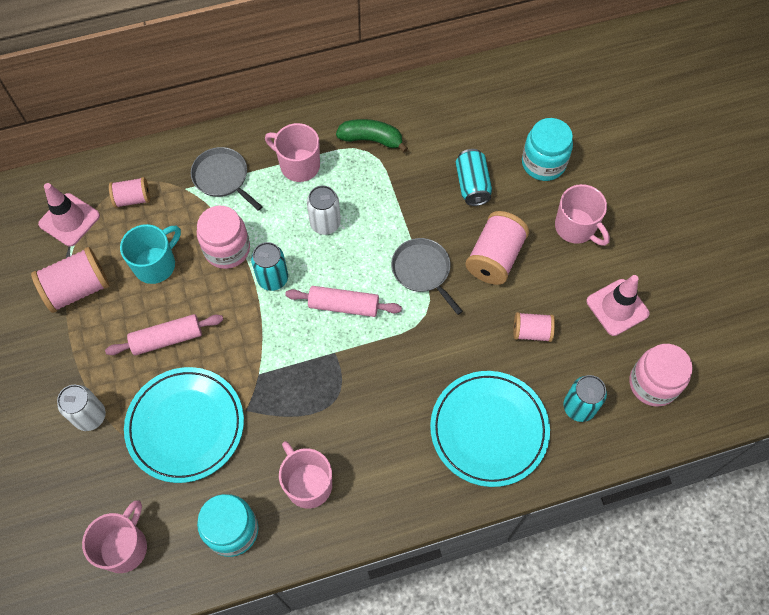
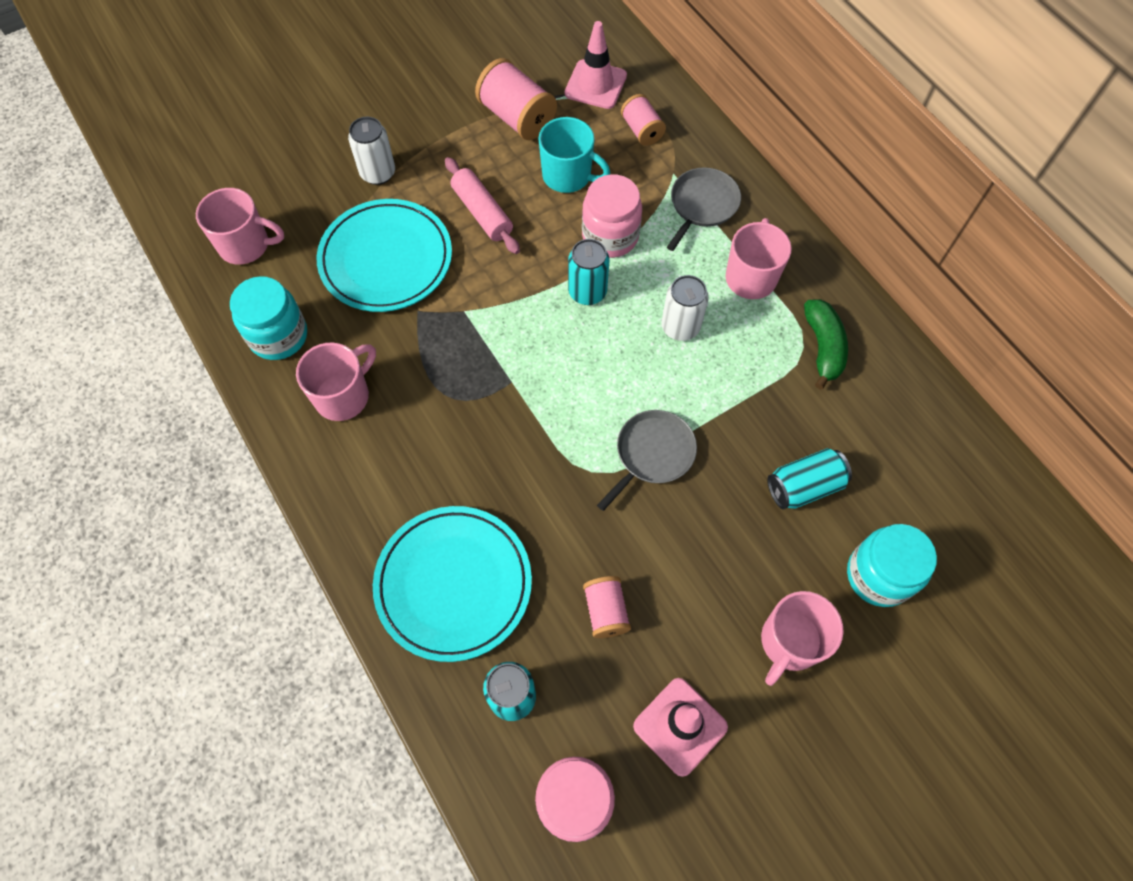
camera: 75 degrees right, 0 degrees up
(343, 306) = (575, 375): pink rolling pin -> none
(495, 258) = (702, 539): pink spool -> none

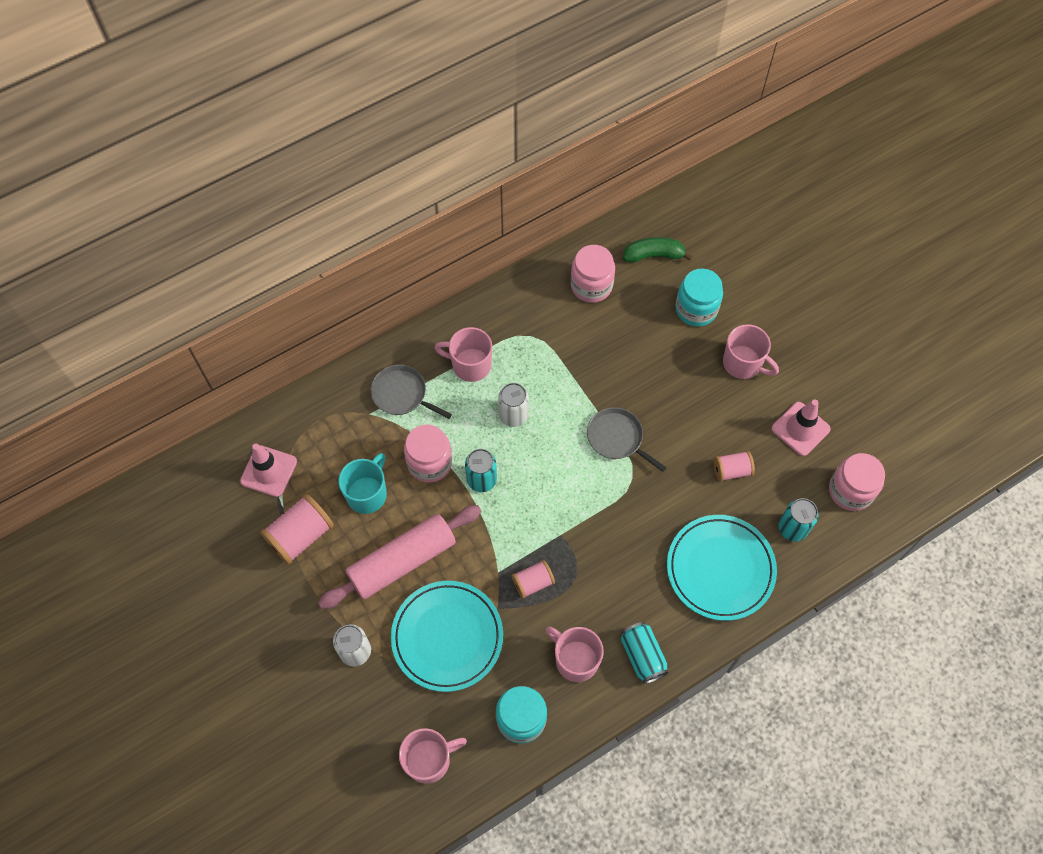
camera: 90 degrees left, 0 degrees up
(246, 245) = (429, 760): pink mug -> pink mug turned 60 degrees clockwise
(482, 212) = (402, 561): pink rolling pin -> pink rolling pin, size x1.62
(642, 130) = (323, 436): pink spool -> pink spool (533, 582)
(804, 486) = (637, 345): turquoise can -> turquoise can (642, 656)
(823, 347) = (530, 323): green banana -> green banana (653, 255)
(897, 426) = (591, 285): none -> pink jar

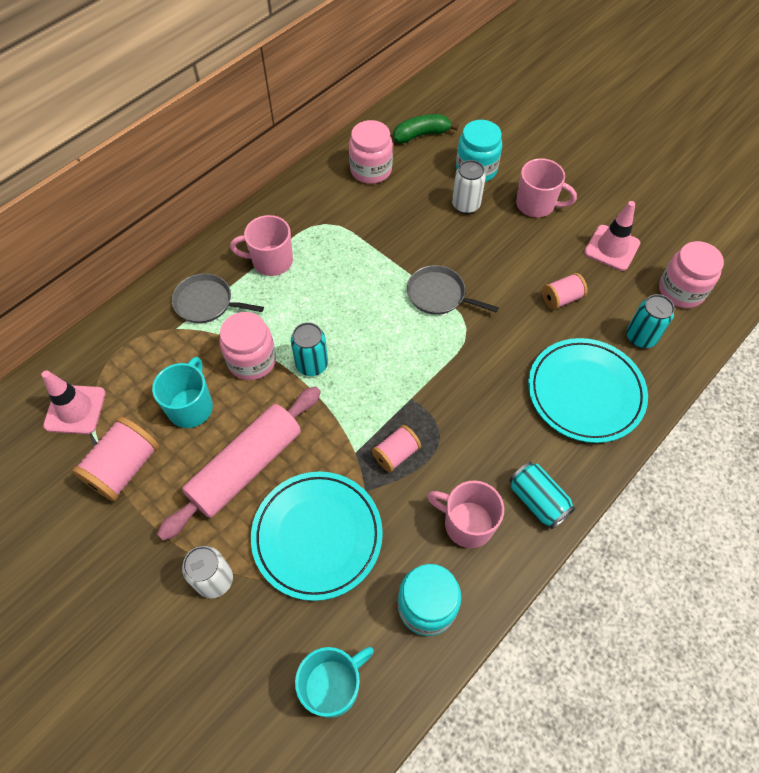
camera: 15 degrees left, 5 degrees down
(429, 760) = (333, 686): pink mug -> turquoise mug
(513, 415) = (328, 297): white can -> white can (465, 205)

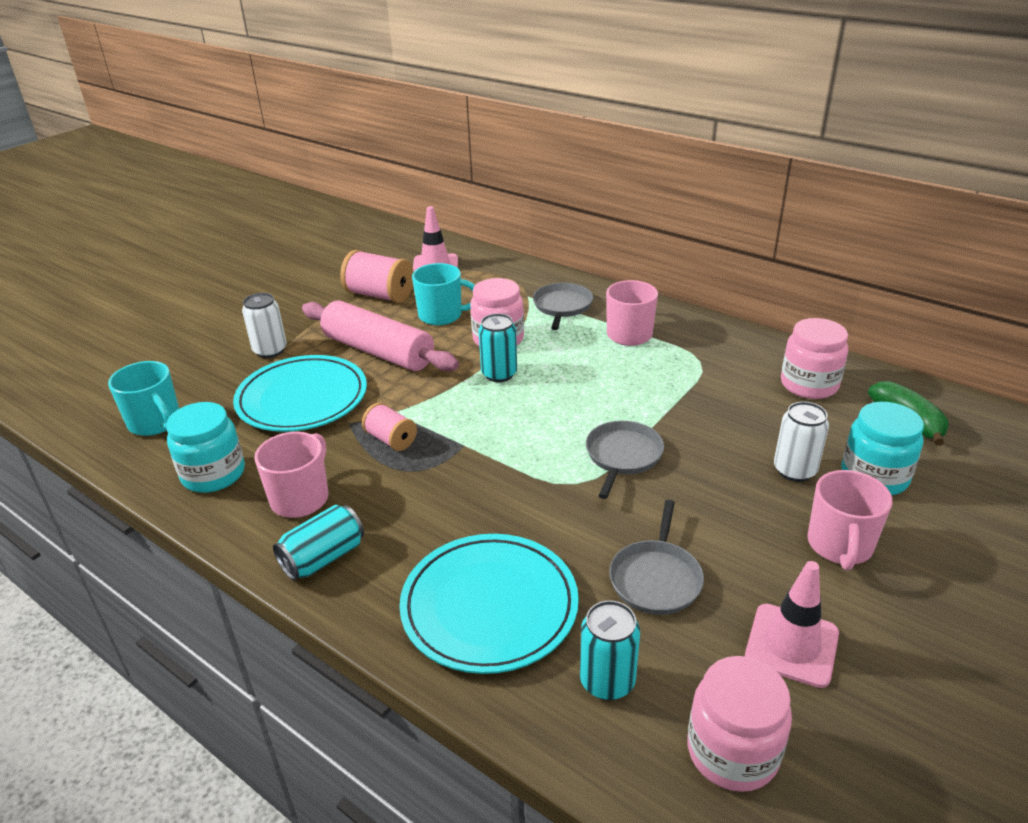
camera: 85 degrees right, 25 degrees down
(561, 299) = (656, 578): pink spool -> grey pan

